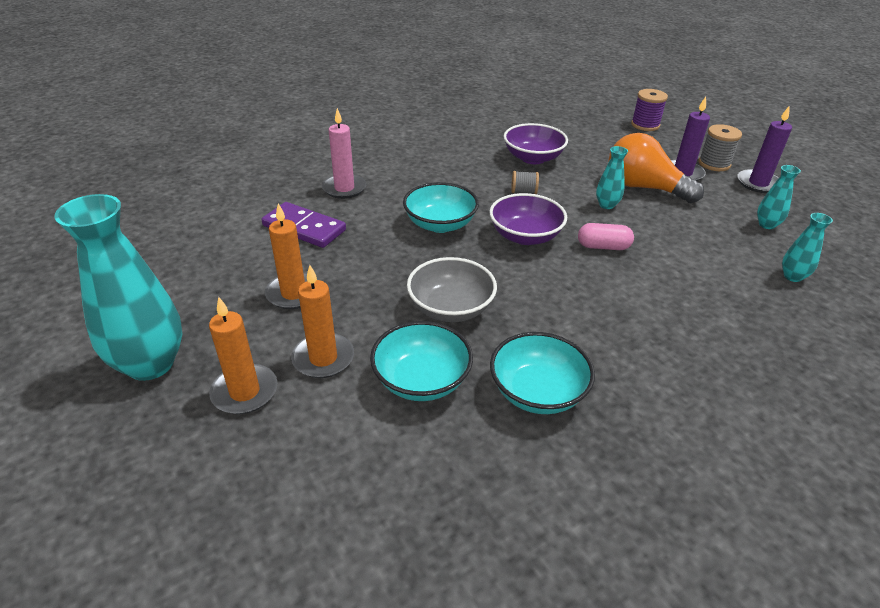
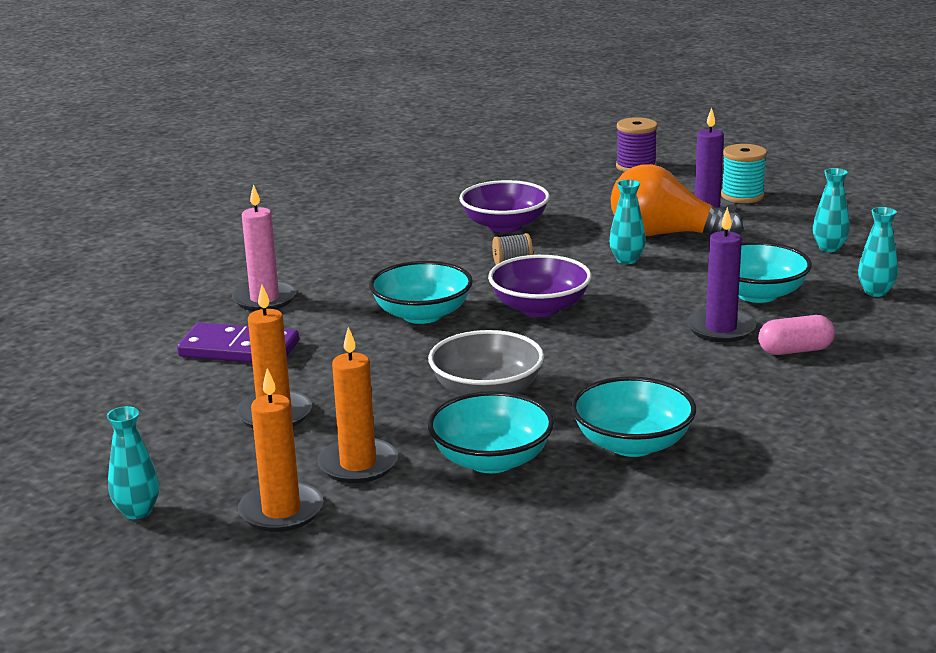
camera: 15 degrees left, 15 degrees down
(150, 364) = (137, 511): turquoise vase -> turquoise vase, size x0.46
(603, 247) = (642, 302): pink capsule -> pink capsule (795, 351)
(694, 258) = (757, 294): none -> turquoise bowl
(714, 164) = (742, 196): grey spool -> turquoise spool
(758, 183) = (804, 208): purple candle -> purple candle (720, 329)

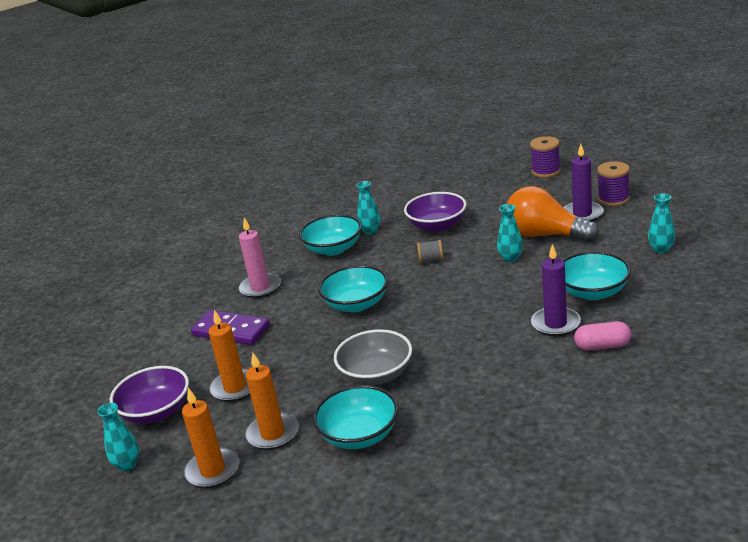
camera: 15 degrees right, 5 degrees up
(540, 308) = (436, 301): purple bowl -> purple bowl (156, 412)
(632, 444) = (458, 426): turquoise bowl -> turquoise bowl (333, 249)
(742, 196) = (613, 199): turquoise spool -> purple spool
(875, 292) = (681, 292): turquoise vase -> turquoise vase (370, 231)

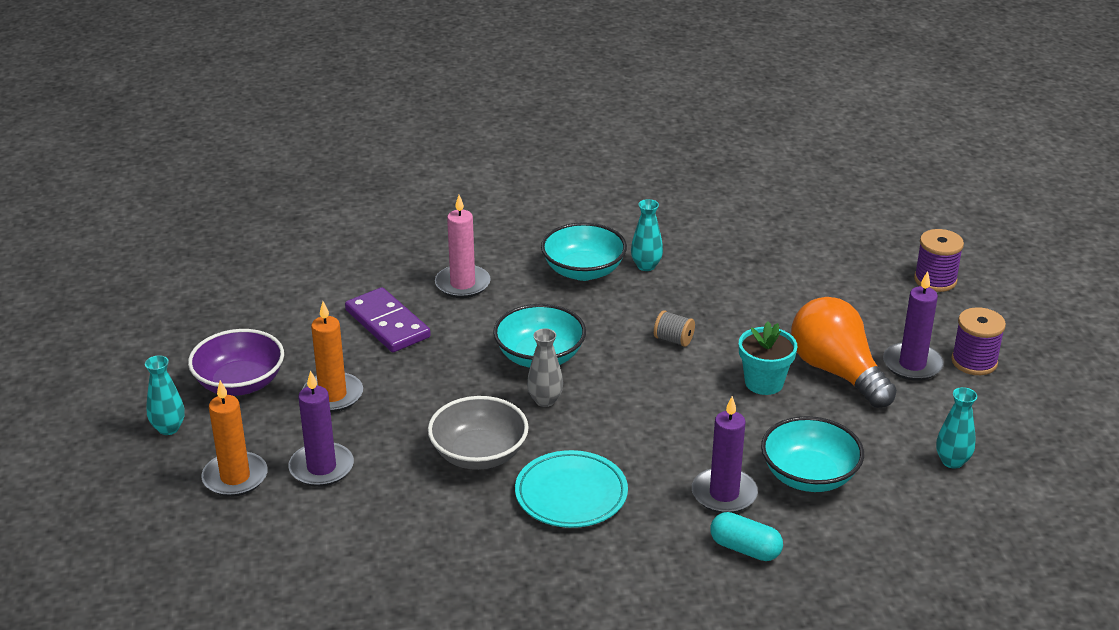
camera: 25 degrees right, 5 degrees up
(273, 434) = (321, 468): orange candle -> purple candle
(359, 435) = (398, 515): turquoise bowl -> none
(386, 326) = (545, 400): none -> grey vase
(437, 225) = (727, 295): purple bowl -> none
(462, 368) = (571, 494): none -> turquoise plate
(510, 258) = (764, 383): turquoise vase -> turquoise flower pot
(602, 346) = (745, 549): pink capsule -> turquoise capsule

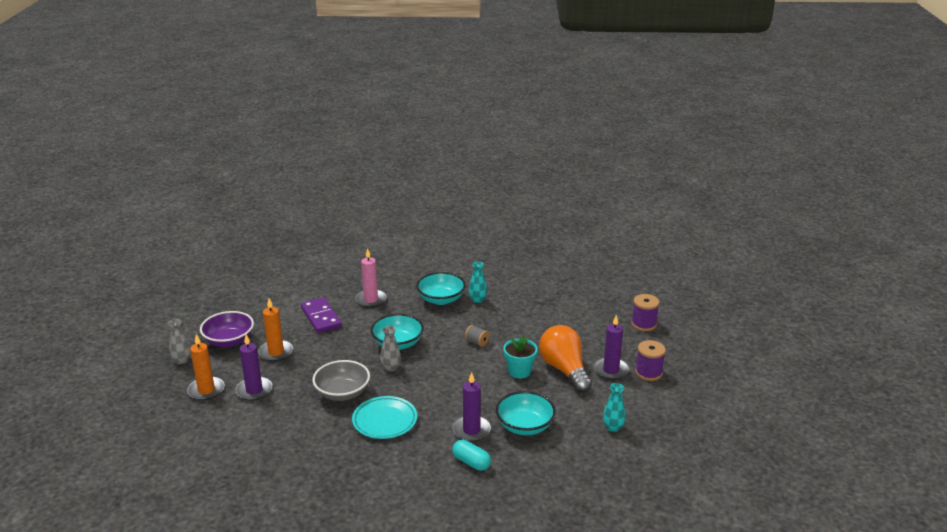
camera: 10 degrees right, 5 degrees down
(168, 428) = (182, 360): turquoise vase -> grey vase

